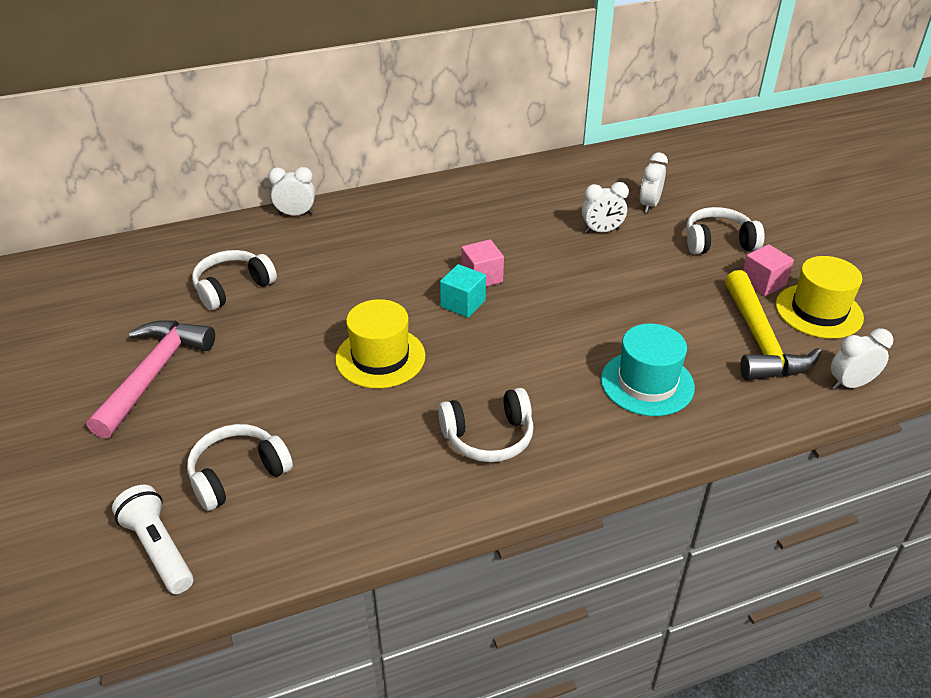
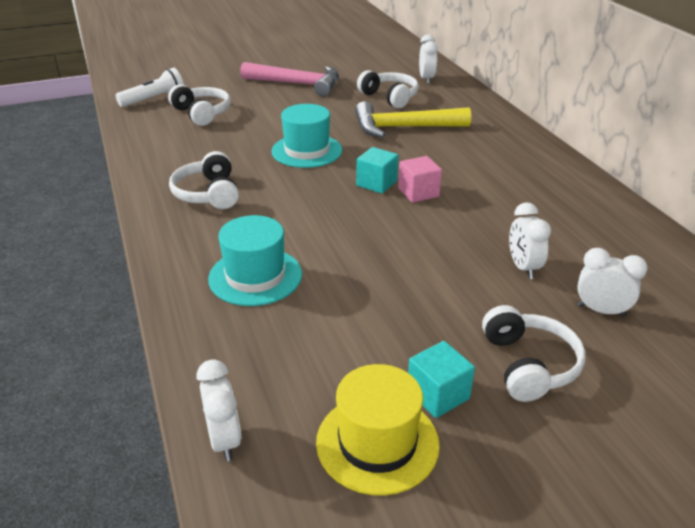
camera: 90 degrees right, 5 degrees down
(296, 214) = (495, 111): white clock -> white clock (426, 79)
(380, 357) = (307, 151): yellow hat -> turquoise hat
(760, 341) = (315, 370): yellow hammer -> yellow hammer (403, 128)
(763, 283) = (438, 394): pink cube -> turquoise cube

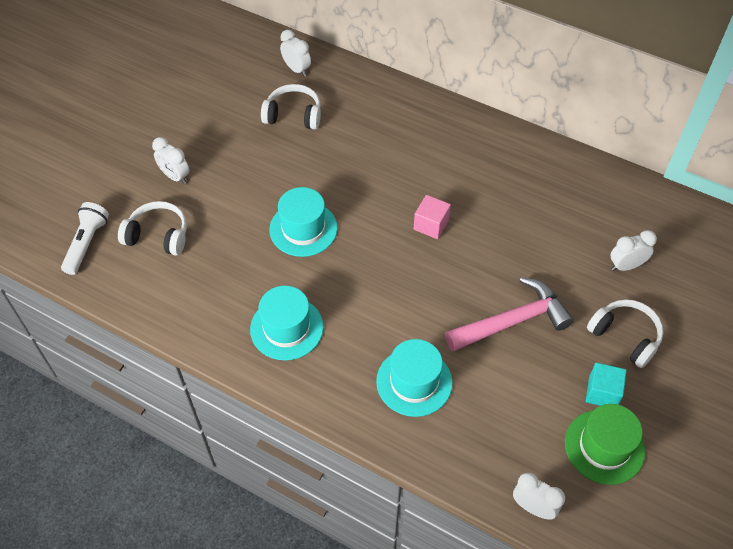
camera: 40 degrees left, 20 degrees up
(208, 194) = (286, 328): white headphones -> turquoise hat
(297, 84) = (193, 141): pink hammer -> pink hammer (512, 321)
(376, 183) = (393, 233): turquoise cube -> none
(377, 443) = (604, 447): yellow hat -> green hat
(403, 128) = (346, 152): yellow hammer -> none
(523, 267) = (558, 257): white clock -> white clock (175, 176)

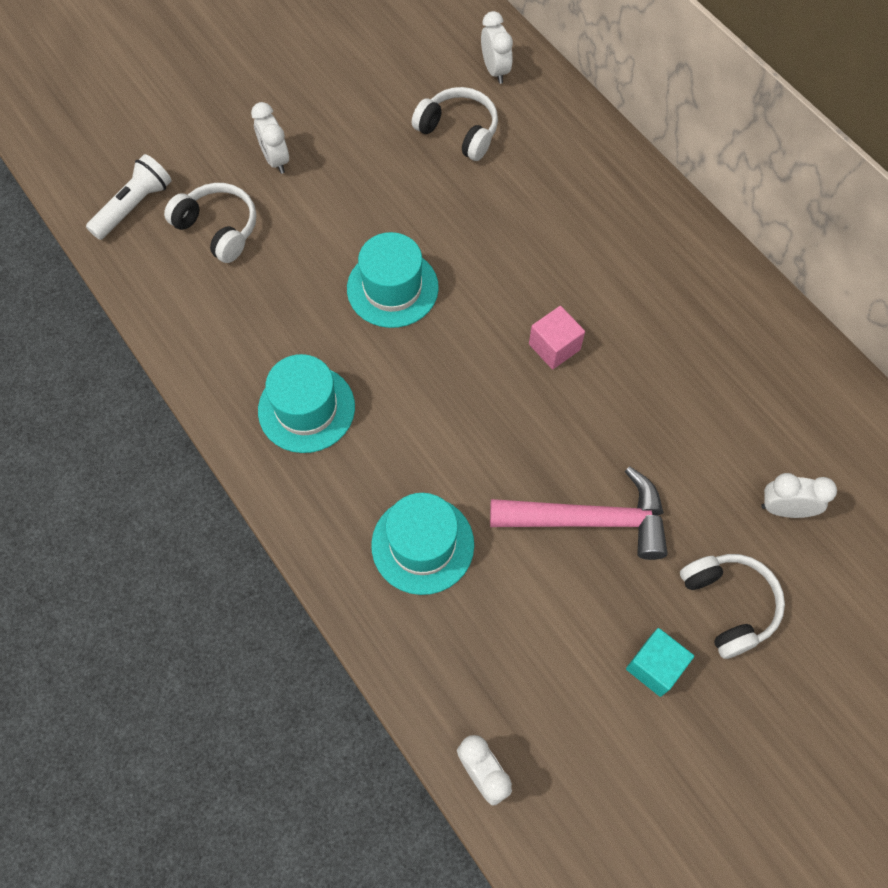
camera: 25 degrees right, 10 degrees up
(604, 447) = (617, 739): green hat -> none

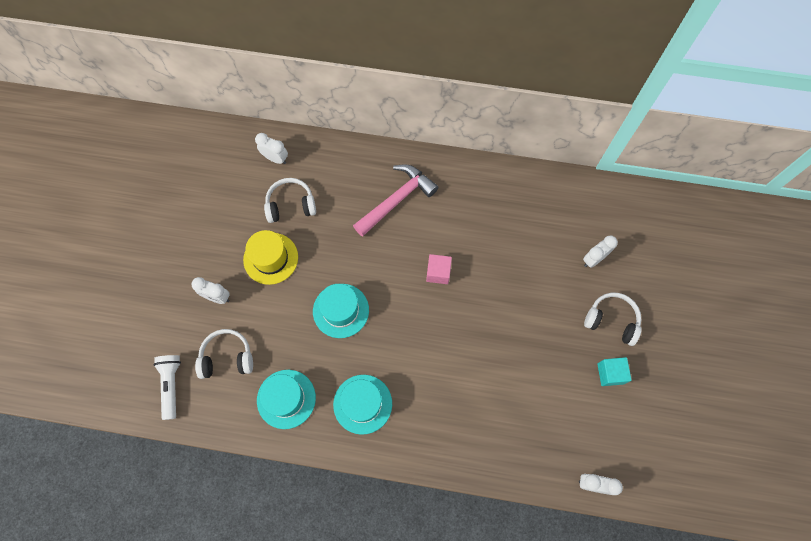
camera: 45 degrees left, 5 degrees up
(375, 168) = (270, 258): none -> yellow hat
(422, 544) = (474, 415): turquoise hat -> turquoise hat (286, 399)
(589, 520) = (528, 337): pink hammer -> pink hammer (397, 200)

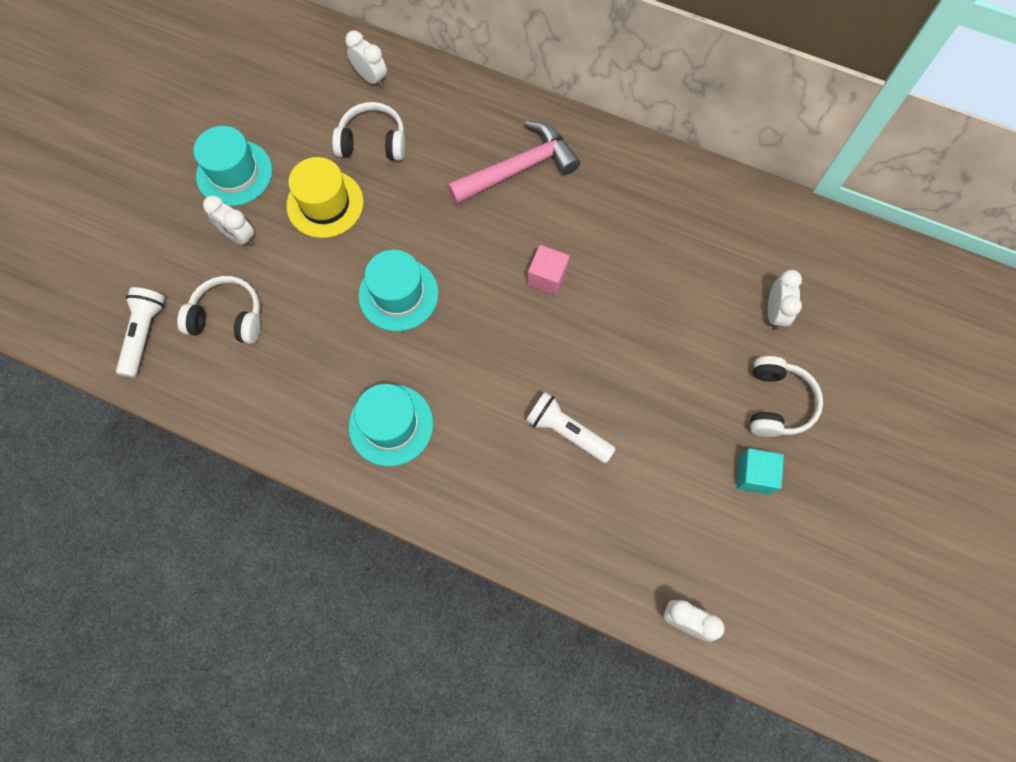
camera: 15 degrees right, 0 degrees up
(286, 399) = (289, 391): turquoise hat -> turquoise hat (234, 173)
(481, 377) = (567, 432): none -> white flashlight
(593, 259) = (774, 313): white clock -> white clock turned 120 degrees clockwise
(611, 320) = (777, 403): white headphones -> white headphones turned 60 degrees clockwise

